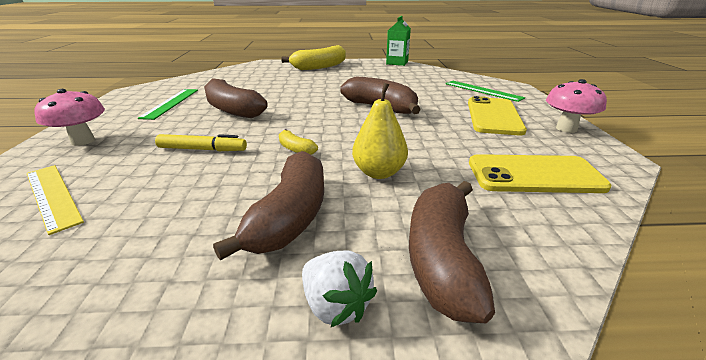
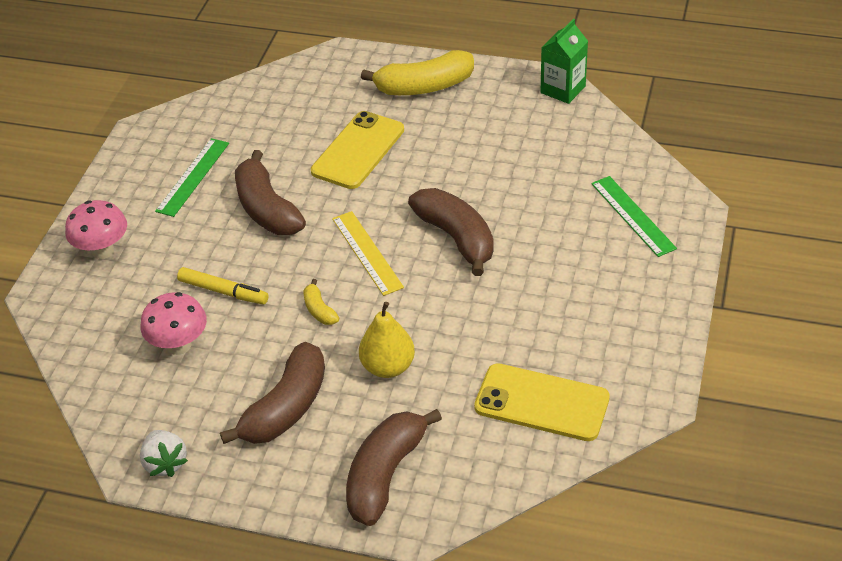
camera: 20 degrees right, 15 degrees up
(53, 196) = (94, 338): yellow ruler -> yellow ruler (367, 252)
(336, 305) = (293, 493): white strawberry -> white strawberry (165, 463)
(493, 116) = (591, 287): yellow phone -> yellow phone (358, 150)
(566, 128) = (659, 332): pink mushroom -> pink mushroom (179, 345)

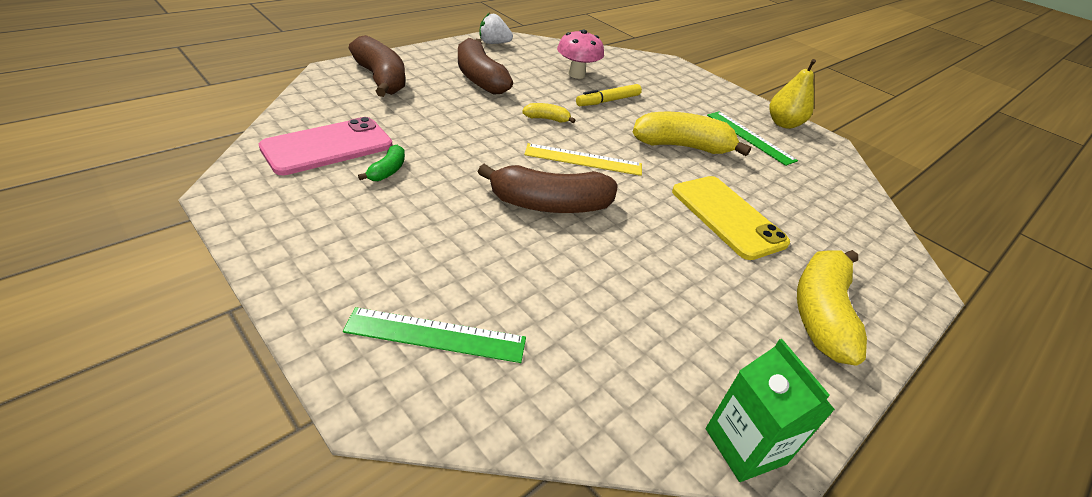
camera: 115 degrees right, 5 degrees down
(103, 251) = (692, 86): pink mushroom -> none
(267, 209) = (682, 146): brown banana -> yellow banana
(388, 367) = (459, 116): yellow pear -> yellow pear (783, 124)
(526, 344) = (387, 171): none -> green banana
(541, 403) = (328, 146): yellow phone -> pink phone

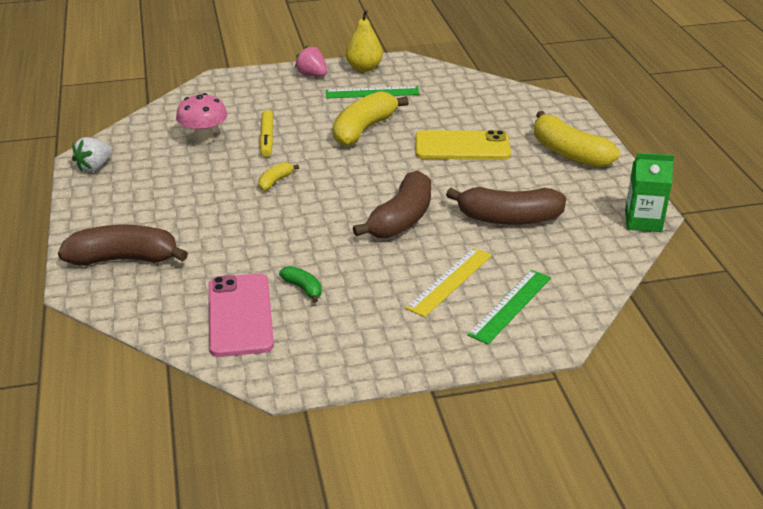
camera: 55 degrees left, 5 degrees down
(479, 78) = (169, 197): brown banana -> brown banana (508, 218)
(583, 160) = (351, 183): yellow ruler -> yellow ruler (450, 281)
(733, 100) = (312, 75): none -> pink strawberry

